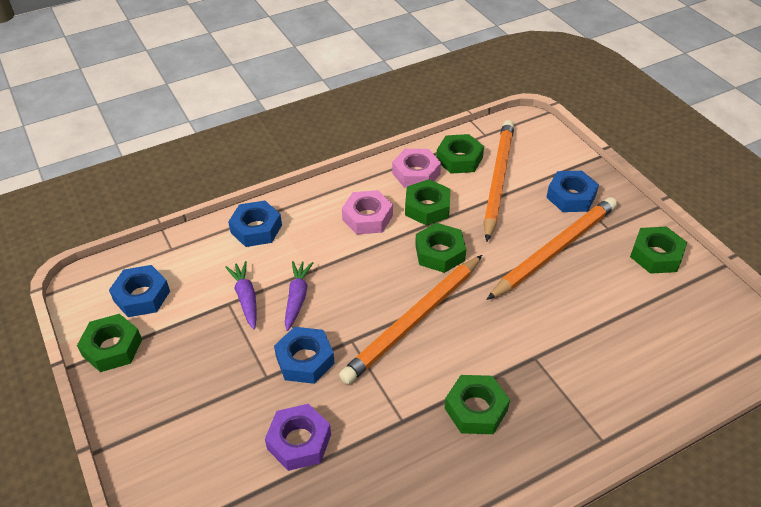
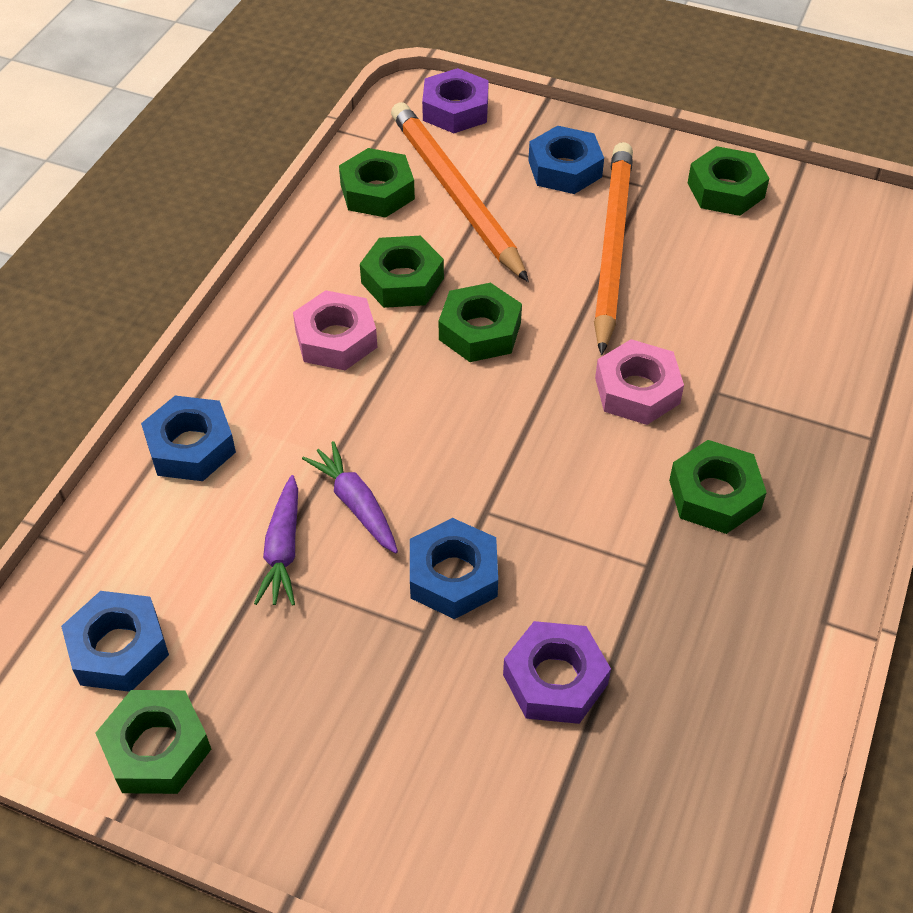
camera: 40 degrees left, 5 degrees up
(246, 298) = (283, 550): purple carrot -> purple carrot turned 120 degrees counterclockwise
(414, 320) = (536, 436): orange pencil -> none
(416, 173) = (339, 242): pink nut -> pink nut (637, 390)
(541, 138) = (455, 110): none -> purple nut

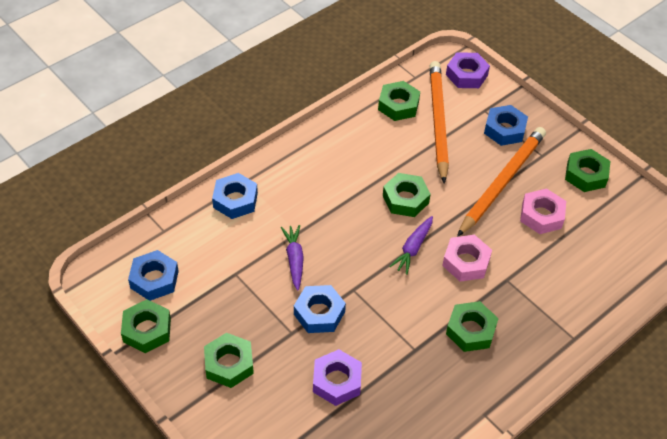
camera: 25 degrees right, 0 degrees up
(283, 550) = (249, 267): purple carrot -> purple carrot (413, 248)
(336, 339) = (332, 175): pink nut -> pink nut (541, 215)
(402, 280) = (383, 157): green nut -> green nut (229, 364)

